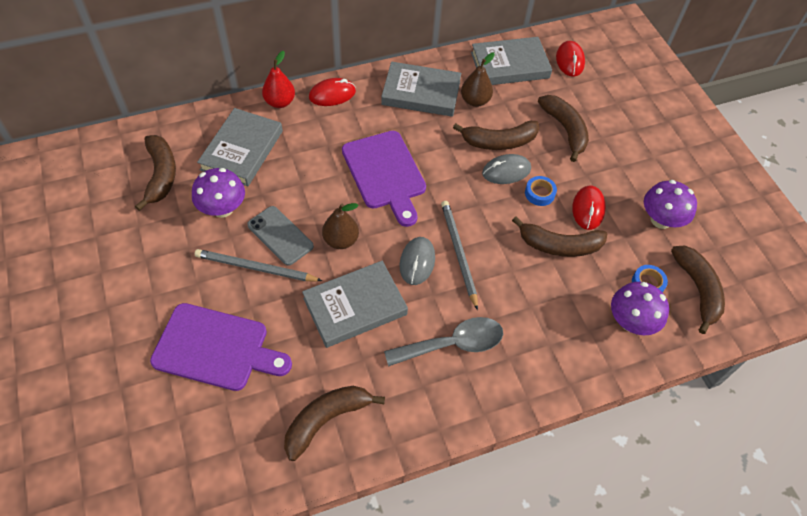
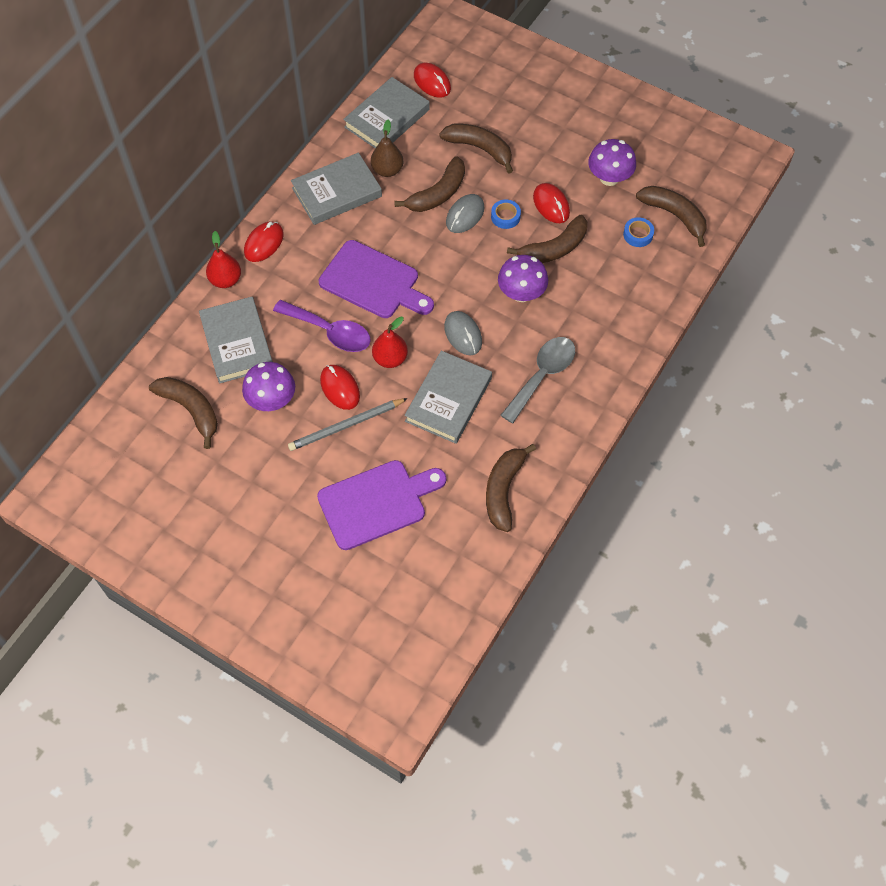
camera: 35 degrees left, 5 degrees up
(280, 235) = (340, 388): grey phone -> red mouse
(316, 188) = (330, 332): none -> purple spoon
(341, 240) = (390, 359): brown pear -> red pear
(458, 253) = (487, 306): grey pencil -> none
(630, 321) = (648, 271): purple mushroom -> purple mushroom (521, 293)

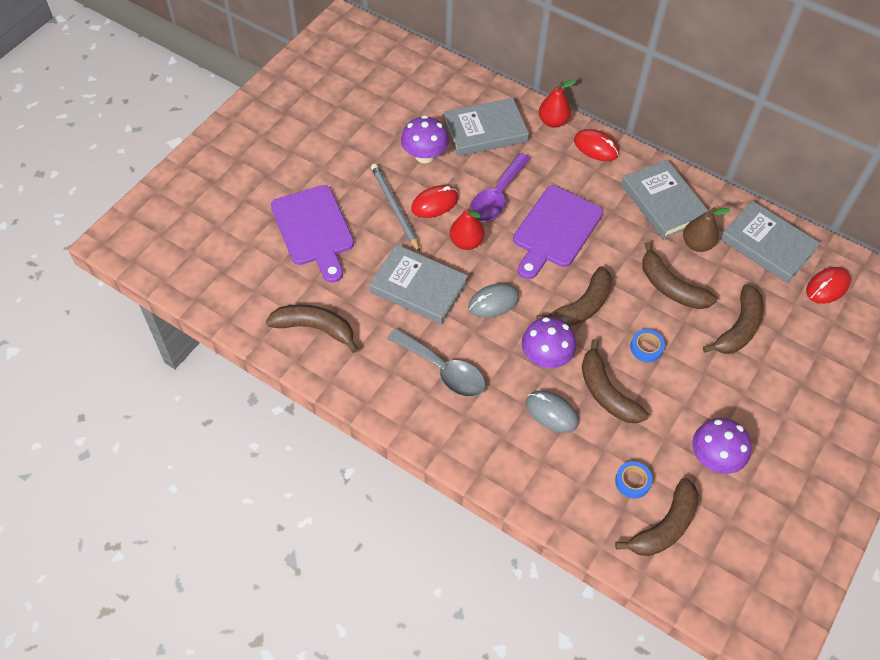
camera: 90 degrees right, 5 degrees down
(191, 410) = (417, 103): brown banana -> brown banana (581, 307)
(465, 215) = (644, 310): grey mouse -> grey mouse (551, 413)
(551, 205) = (667, 394): red mouse -> none

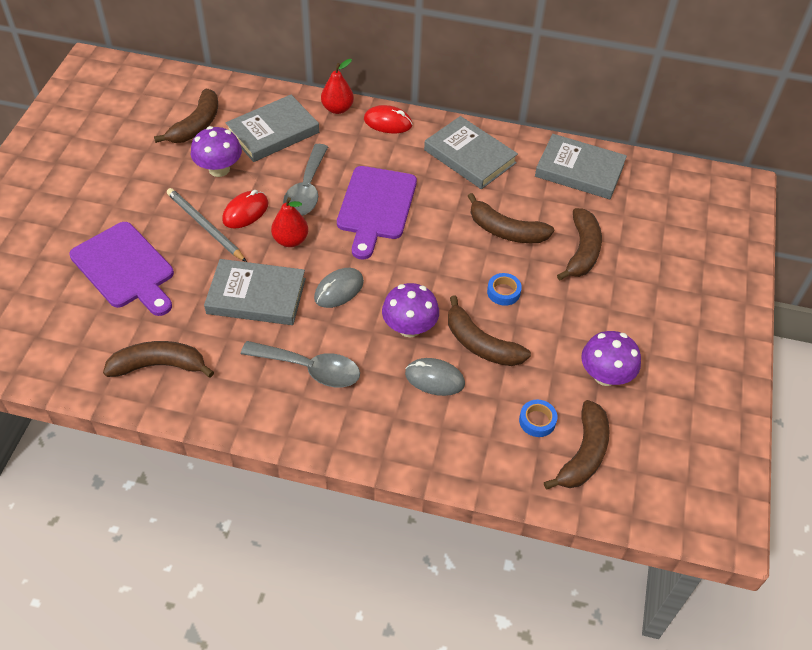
camera: 20 degrees left, 5 degrees down
(497, 196) = (306, 190): purple spoon -> grey spoon
(581, 307) = (427, 271): brown banana -> brown banana (196, 125)
(697, 244) = (515, 186): brown pear -> none
(827, 287) = (646, 193): red mouse -> none

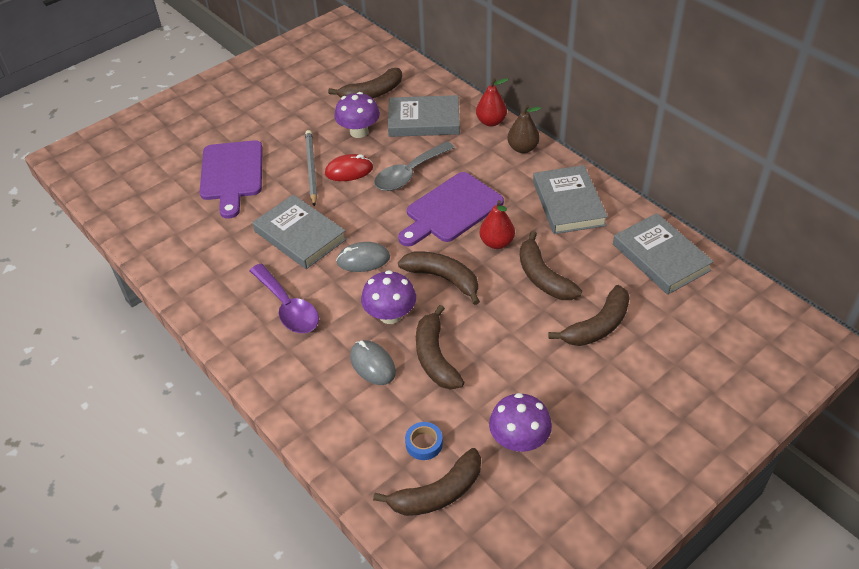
camera: 40 degrees right, 5 degrees down
(159, 365) = (191, 252): brown banana -> brown banana (443, 278)
(290, 240) = (362, 206): red pear -> red pear (496, 243)
(310, 369) = (288, 307): grey spoon -> purple spoon
(388, 122) = (522, 148): red mouse -> brown pear
(503, 292) = (494, 326): blue tape -> none

